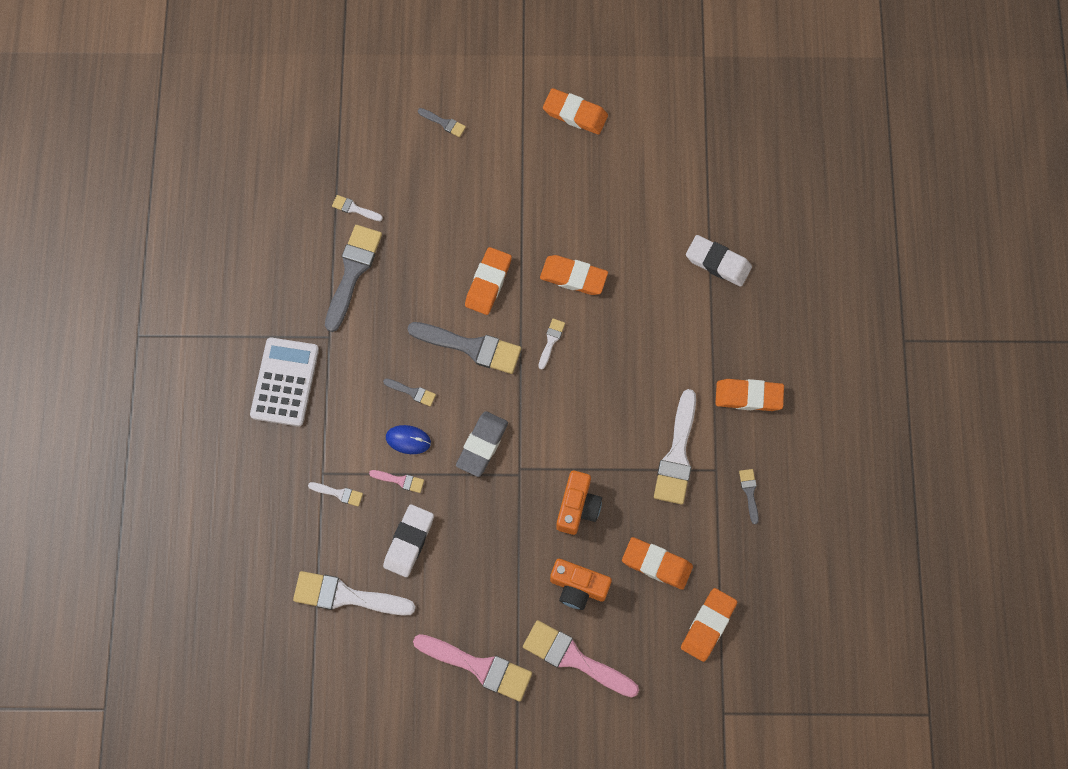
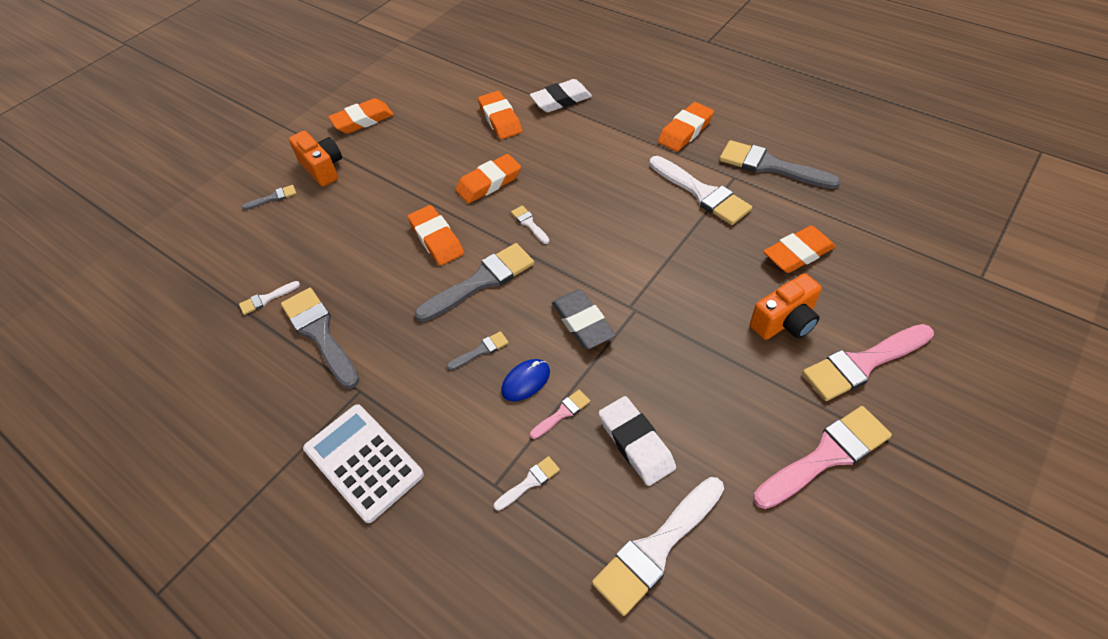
camera: 50 degrees left, 20 degrees down
(577, 507) = (701, 282): orange camera -> orange camera (322, 168)
(708, 625) = (882, 247): orange eraser -> orange eraser (500, 119)
(749, 492) = (770, 166): grey brush -> grey brush, size x2.14

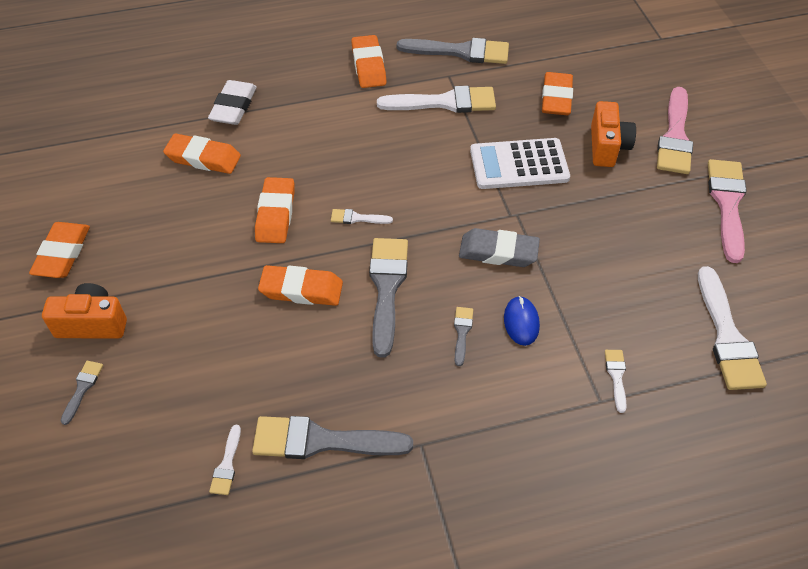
camera: 55 degrees left, 0 degrees up
(363, 462) = (501, 481): white calculator -> white calculator (519, 165)
(562, 413) = (572, 318): pink brush -> none
(636, 443) = (636, 292): white eraser -> none
(770, 166) = (460, 52): grey brush -> grey brush turned 150 degrees counterclockwise

